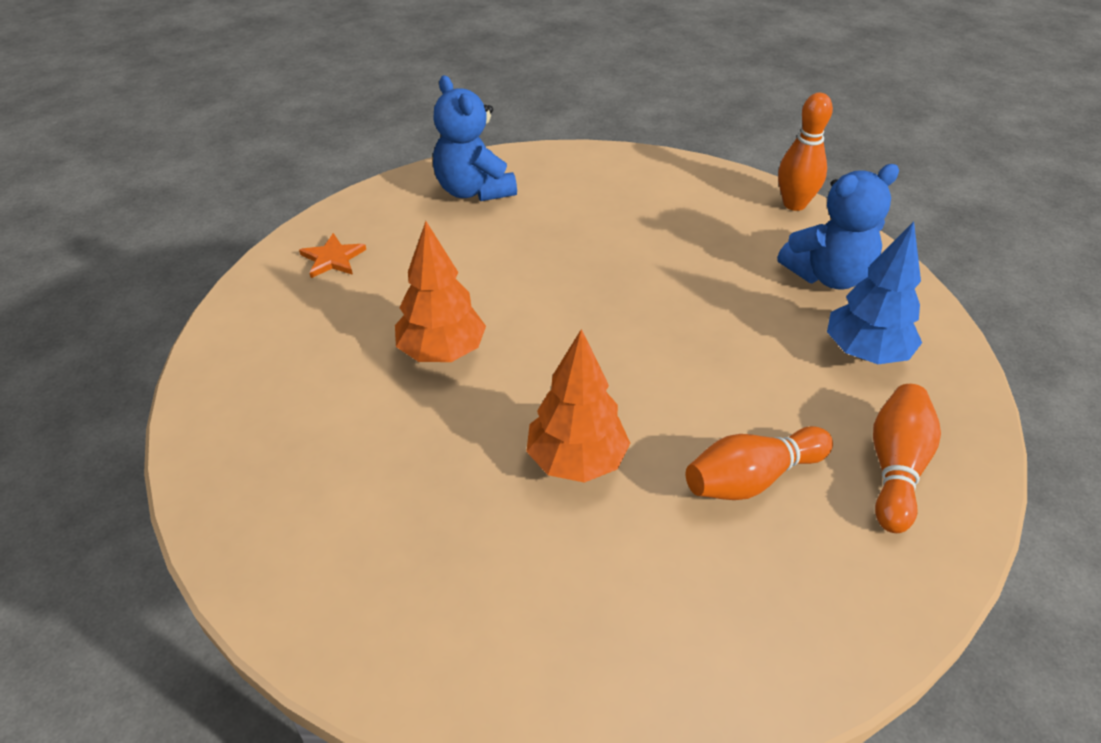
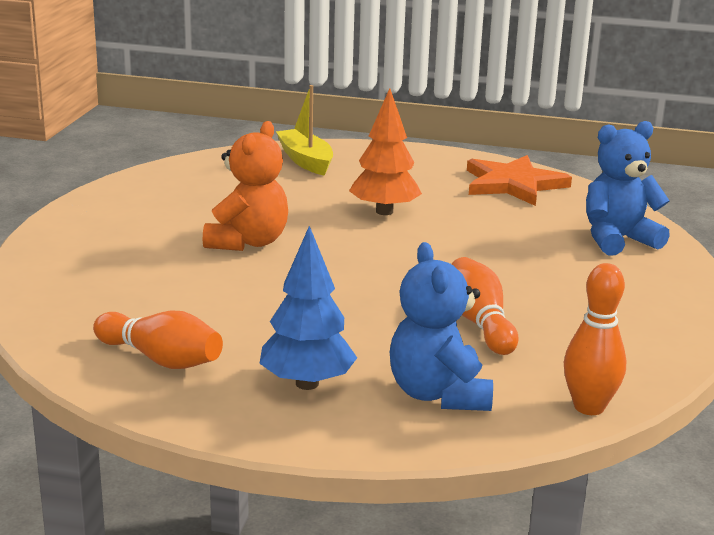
camera: 100 degrees right, 20 degrees down
(260, 458) = (305, 161): none -> yellow boat
(333, 259) = (513, 184): orange star -> orange star, size x1.95
(576, 461) = (248, 242): orange tree -> orange teddy bear
(752, 479) = (191, 298): orange bowling pin -> orange bowling pin (479, 323)

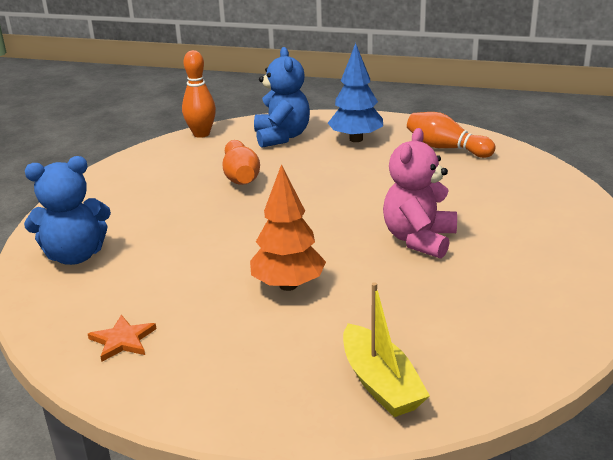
camera: 175 degrees left, 5 degrees up
(248, 242) = (419, 239): orange teddy bear -> pink teddy bear
(513, 184) = (123, 340): orange star -> orange star, size x0.51

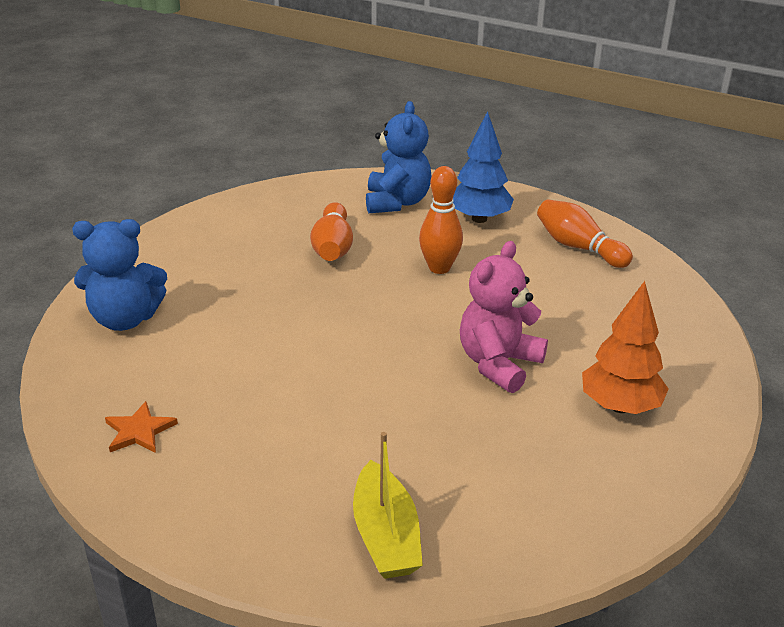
camera: 10 degrees right, 5 degrees up
(201, 134) = (309, 184): orange bowling pin -> orange bowling pin (439, 268)
(288, 285) = (333, 396): orange tree -> orange tree (619, 406)

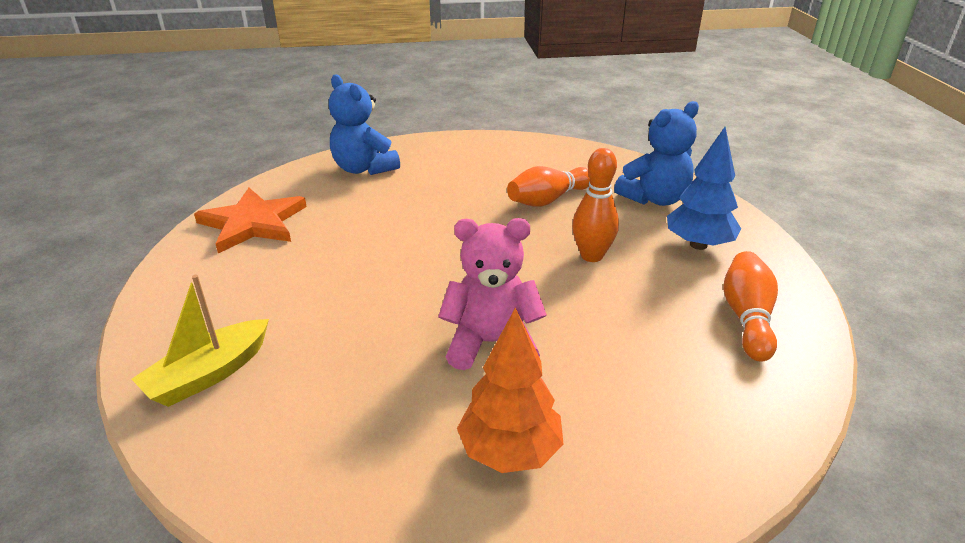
camera: 55 degrees right, 0 degrees up
(139, 431) = (253, 223): orange star -> orange star, size x1.95

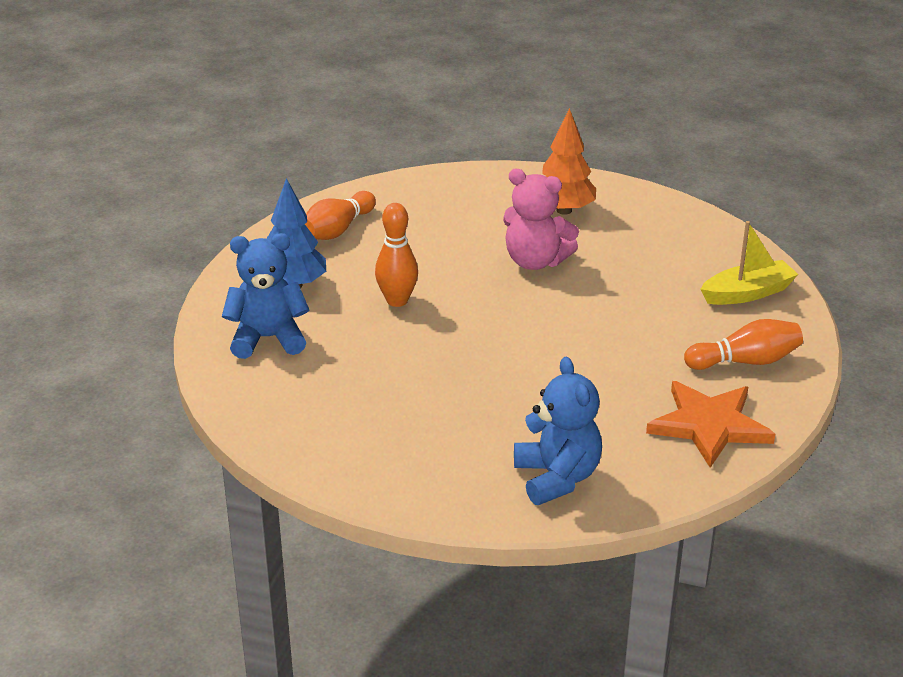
camera: 155 degrees left, 0 degrees up
(548, 200) = (376, 368): orange bowling pin -> orange bowling pin (745, 361)

